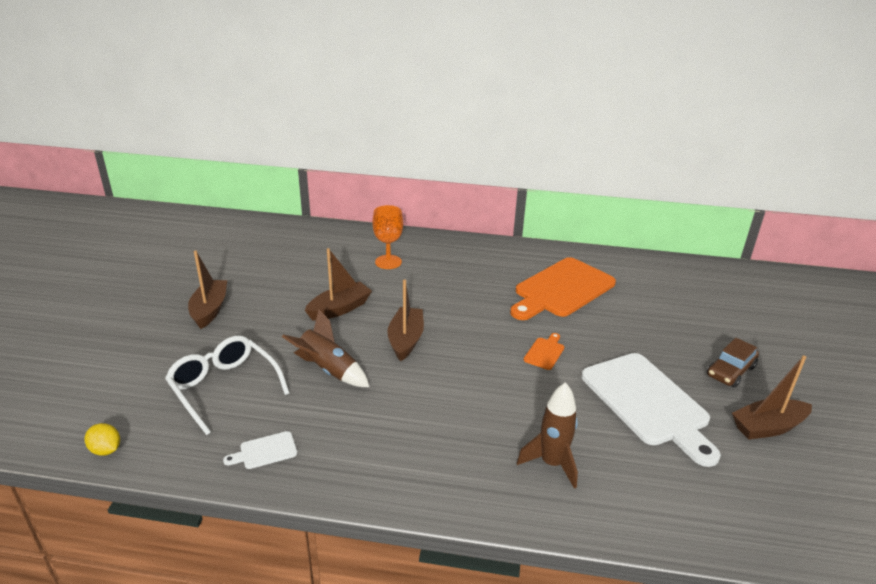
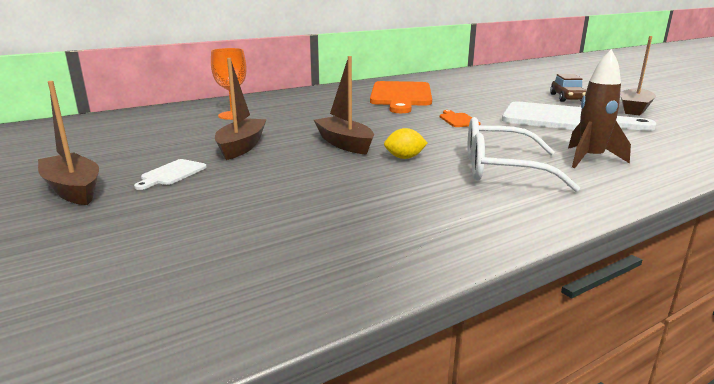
camera: 40 degrees left, 10 degrees down
(106, 450) = (132, 359): yellow lemon -> yellow lemon (404, 158)
(224, 388) = (217, 230): white glasses -> white glasses (502, 169)
(265, 451) = (370, 250): white cutting board -> white cutting board (172, 174)
(328, 370) = (312, 179): brown rocket -> none

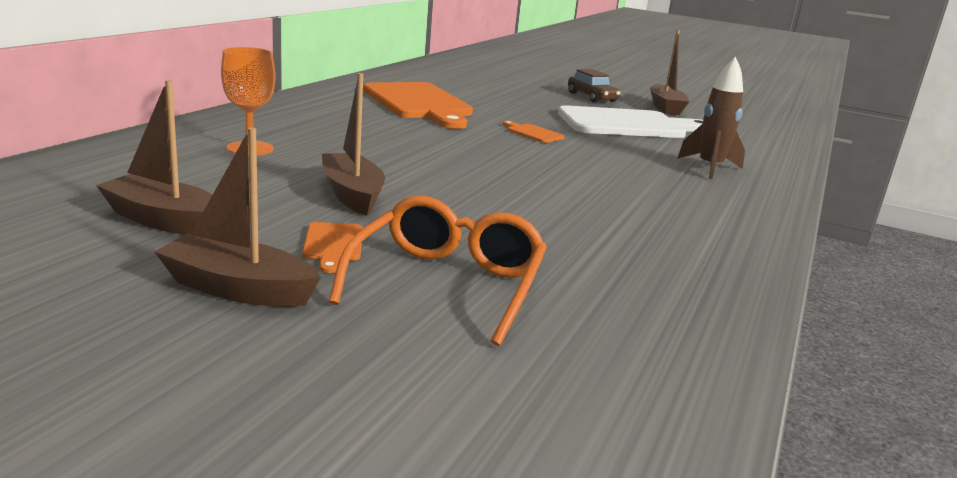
camera: 35 degrees left, 0 degrees up
(172, 174) = (333, 244): white cutting board -> orange cutting board
(191, 209) = (447, 284): none -> orange glasses
(344, 144) = (467, 176): brown boat -> brown boat (164, 221)
(404, 158) = (557, 187): yellow lemon -> none
(502, 169) = (661, 188): white glasses -> none

